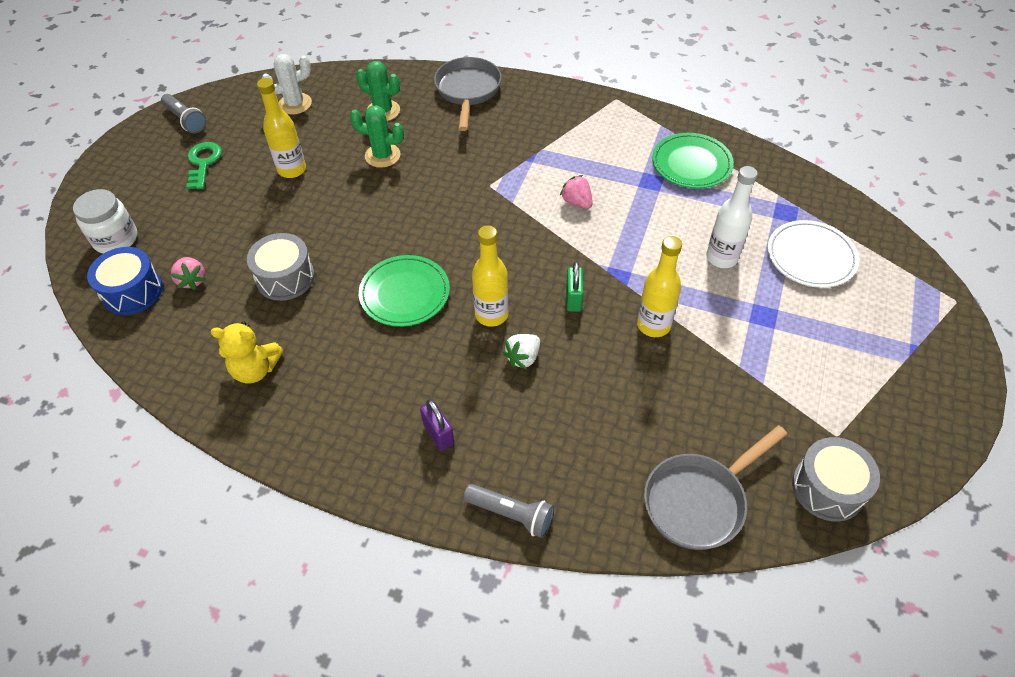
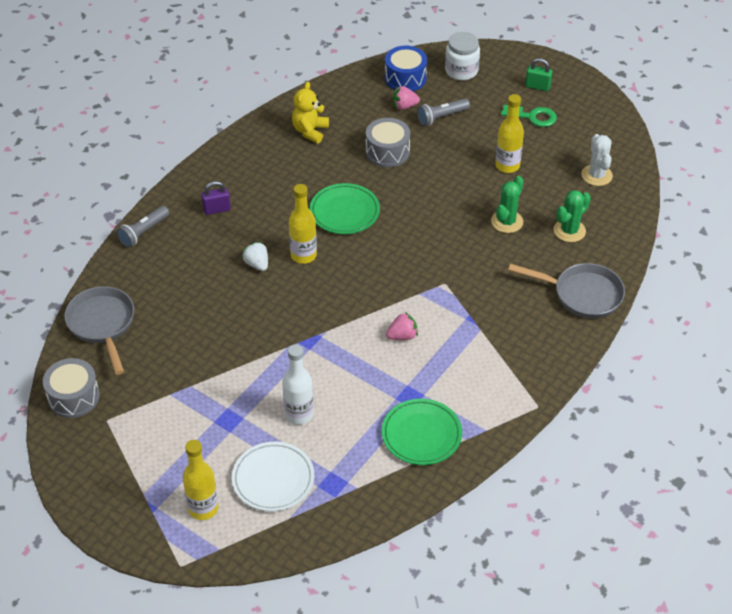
camera: 105 degrees right, 5 degrees down
(186, 120) = (593, 109): grey flashlight -> grey flashlight (441, 117)
(573, 299) = (298, 306): green padlock -> green padlock (537, 86)
(653, 325) = (251, 346): yellow bottle -> yellow bottle (203, 508)

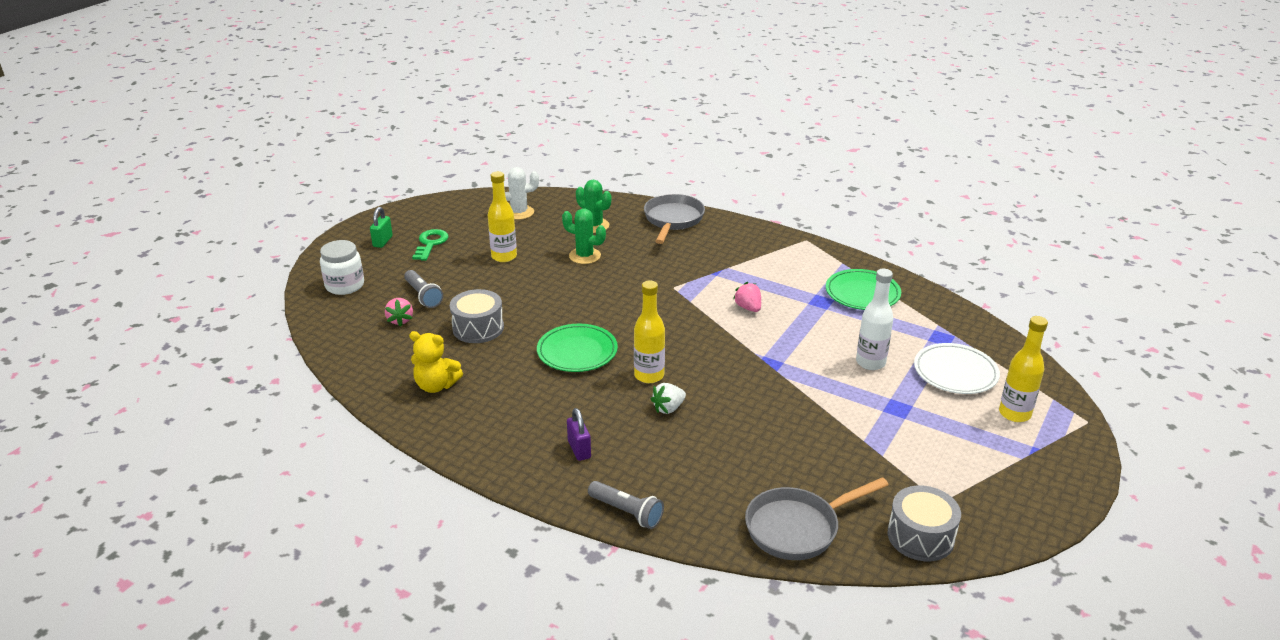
camera: 95 degrees left, 15 degrees down
(405, 78) = (349, 321): blue drum -> none

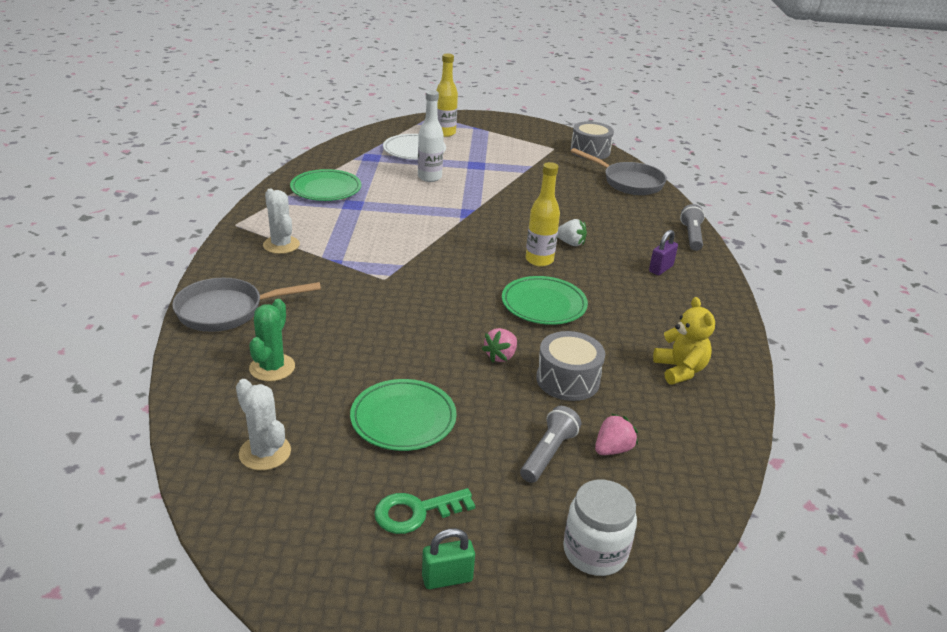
camera: 120 degrees left, 0 degrees up
(504, 257) = (403, 419): yellow bottle -> green plate
(585, 256) = (357, 352): green cactus -> none
(748, 308) = (391, 234): pink strawberry -> pink strawberry (500, 356)
(758, 253) = (281, 245): none -> white cactus

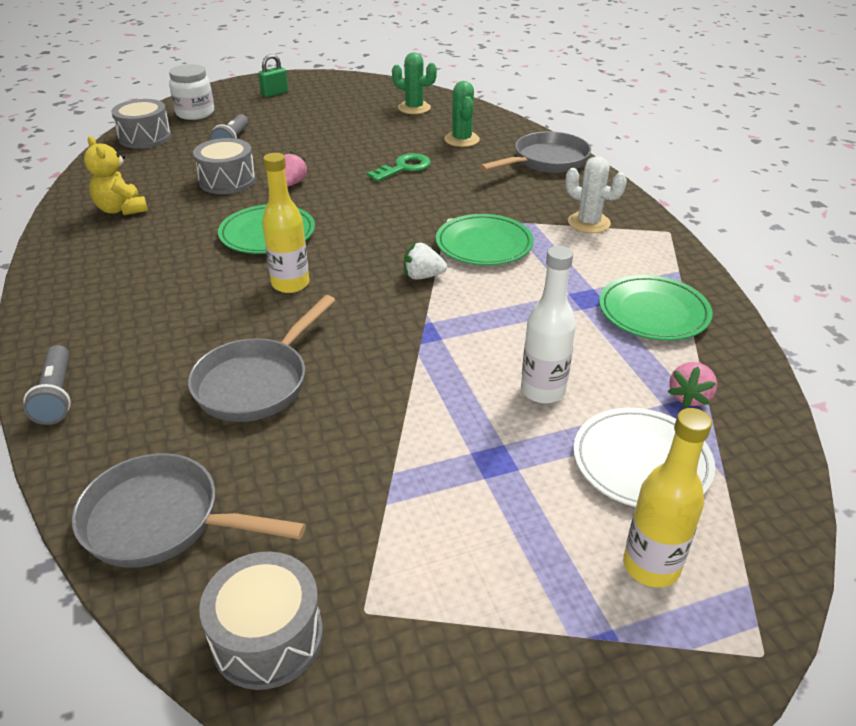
camera: 160 degrees right, 5 degrees up
(265, 453) = (414, 108): white cactus -> green cactus
(403, 419) = (343, 136): green plate -> green plate (484, 244)
(416, 512) = (305, 107): green key -> green key (404, 168)
(570, 243) = (255, 322): white strawberry -> white strawberry (423, 276)
(577, 215) = (257, 382): none -> grey pan
(612, 449) = (186, 151): pink strawberry -> pink strawberry (689, 397)
(661, 269) = (122, 316): purple padlock -> none
(671, 502) = (145, 137): none -> grey drum

